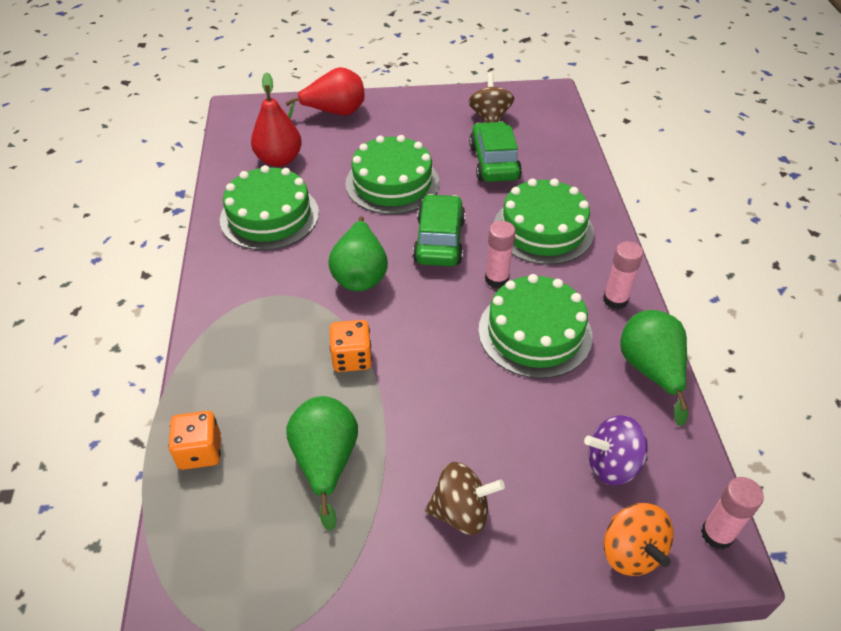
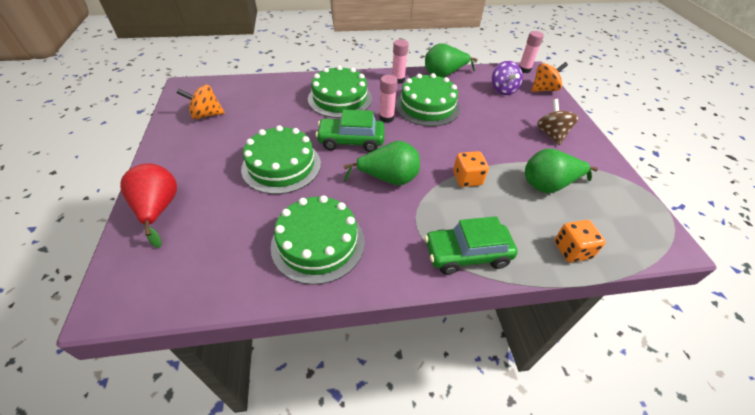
camera: 95 degrees left, 0 degrees up
(279, 160) = (229, 246): red pear -> none
(490, 117) = (206, 115): brown spinning top -> orange spinning top
(494, 162) = (266, 115): green car -> green car (467, 254)

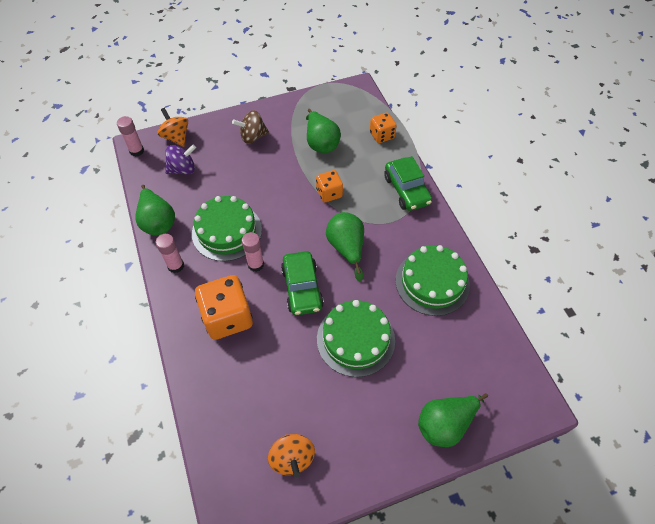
camera: 100 degrees left, 10 degrees up
(159, 209) = (445, 424): red pear -> green pear
(340, 99) = (227, 317): green cake -> orange dice

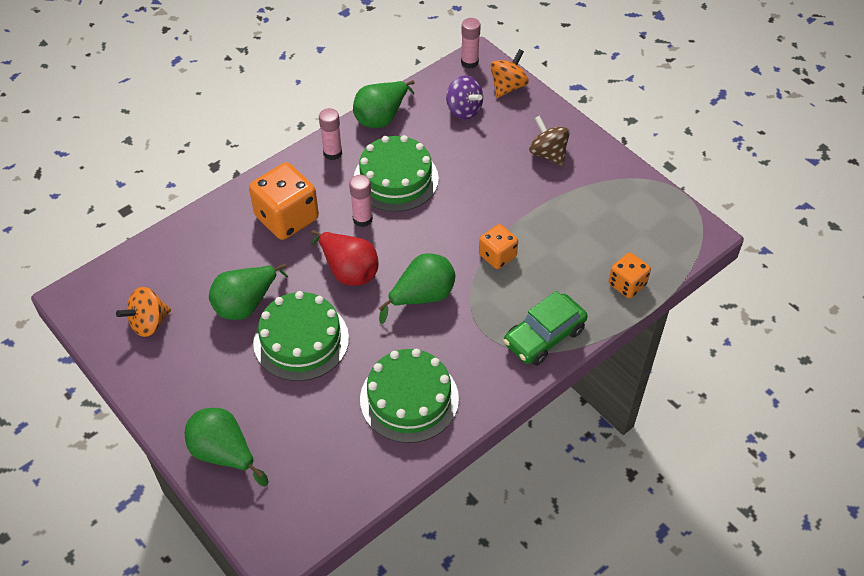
camera: 70 degrees right, 5 degrees down
(302, 288) = (348, 271): green car -> red pear
(321, 143) = (576, 223): green pear -> green pear (246, 304)

